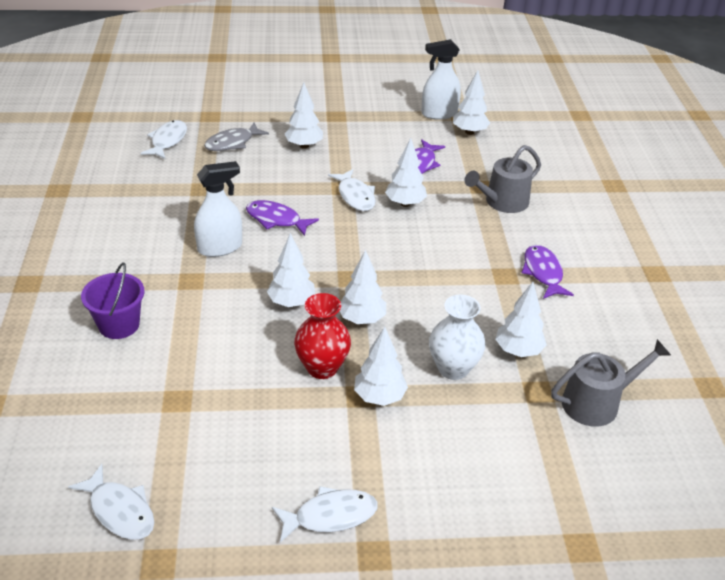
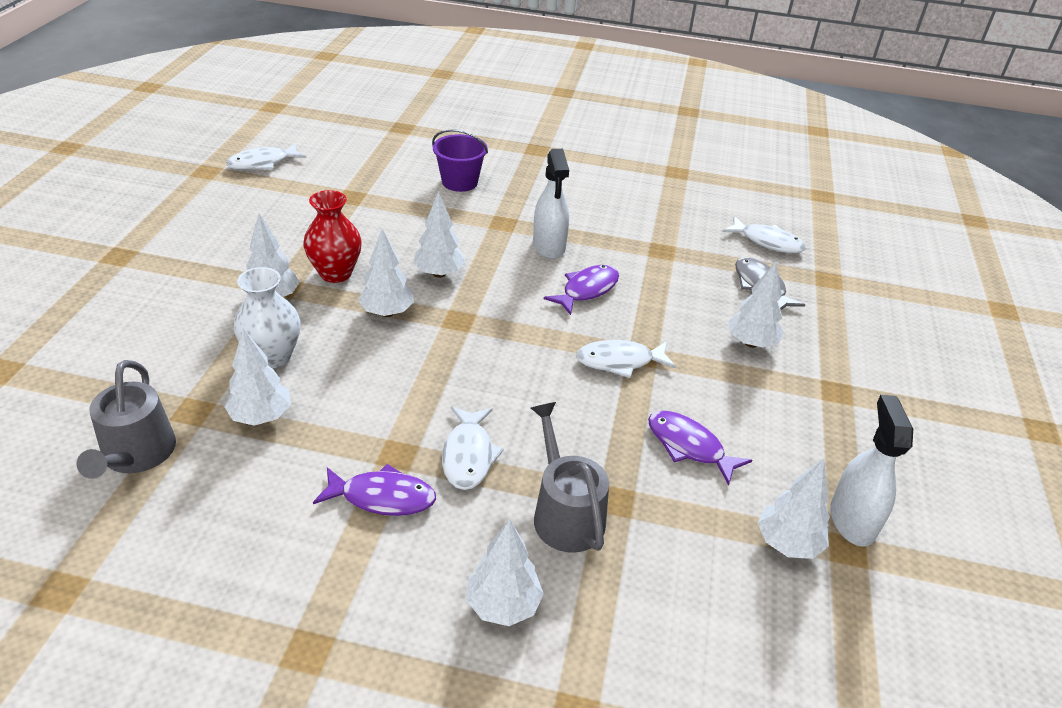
camera: 105 degrees right, 0 degrees up
(330, 516) = (173, 244): white fish -> white fish (468, 455)
(405, 203) = (591, 403): white tree -> white tree (503, 605)

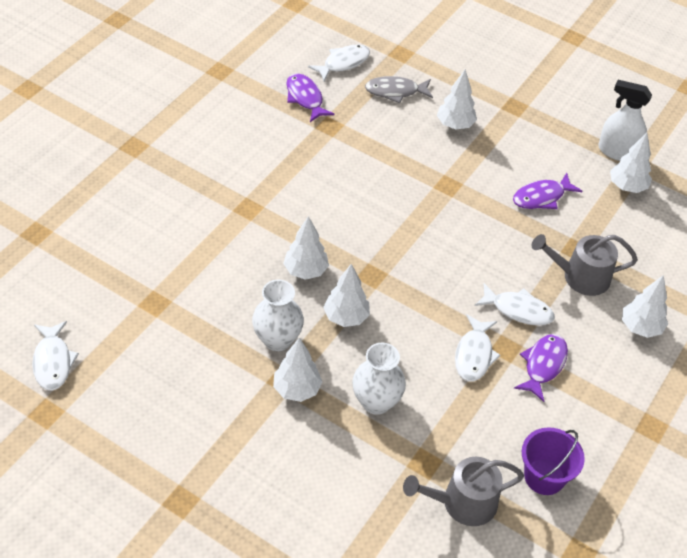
camera: 70 degrees left, 10 degrees up
(136, 455) = (463, 503): grey watering can -> grey watering can turned 150 degrees clockwise
(261, 417) = (445, 420): white tree -> none
(336, 273) = (277, 340): red vase -> white vase
(459, 182) = (166, 218): purple bucket -> purple bucket (544, 476)
(549, 246) = (295, 190): white spray bottle -> none
(587, 290) = (363, 188): purple fish -> purple fish (305, 98)
(620, 361) = (451, 200): white fish -> white fish (474, 355)

